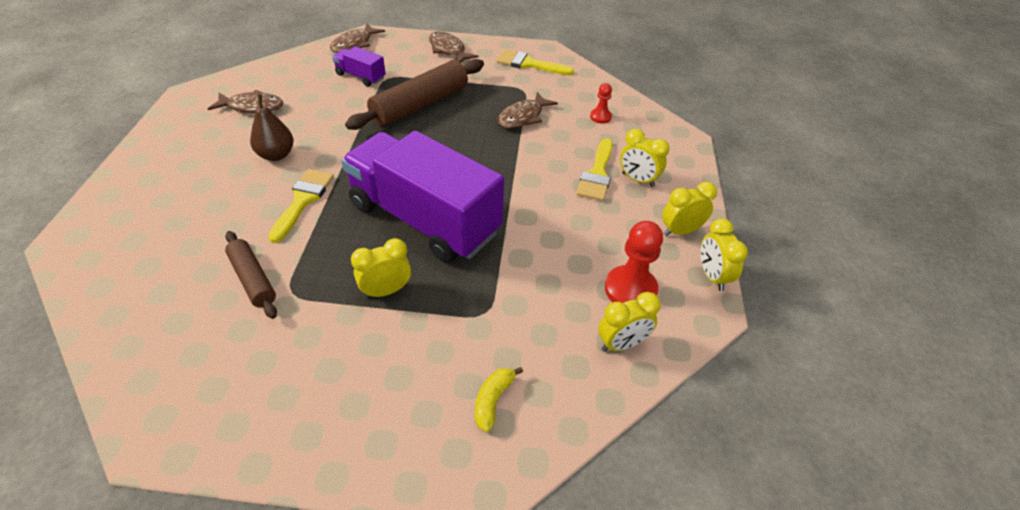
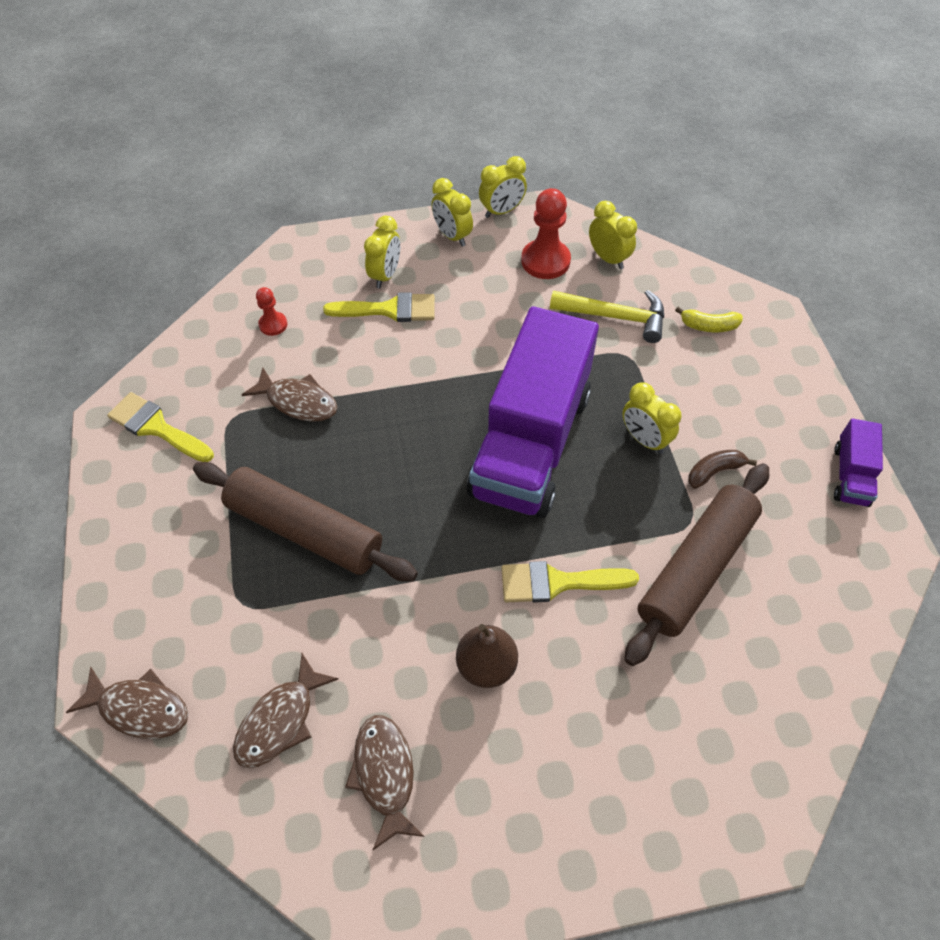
camera: 105 degrees left, 10 degrees up
(253, 279) = (696, 568): brown rolling pin -> brown rolling pin, size x1.74
(324, 329) = (714, 471): none -> brown banana
(360, 76) = (248, 646): purple truck -> purple truck (850, 475)
(448, 50) = (132, 547): brown fish -> brown fish (280, 720)
(529, 64) = (156, 427): yellow brush -> yellow brush turned 120 degrees clockwise
(536, 320) = (615, 317): none -> yellow hammer

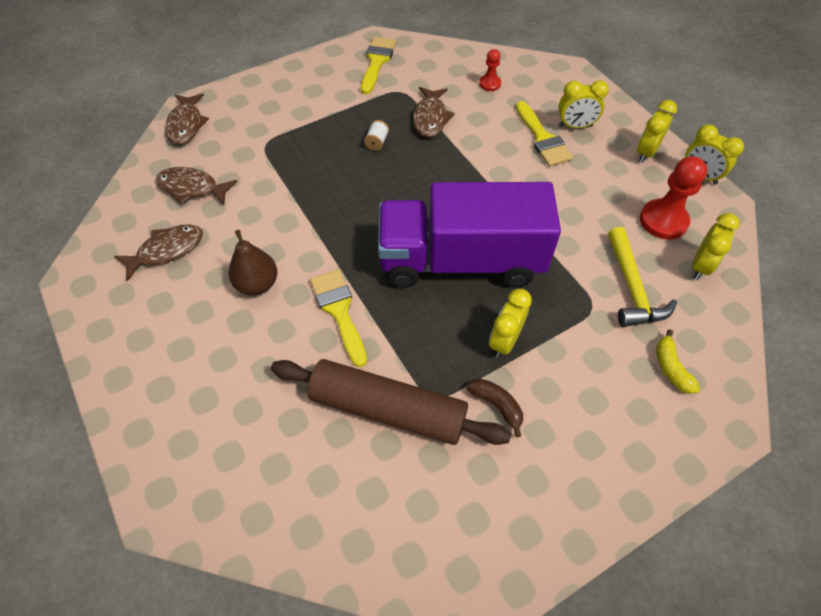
camera: 70 degrees right, 0 degrees up
(305, 530) = (329, 155): brown rolling pin -> none
(309, 470) = (377, 142): none -> white spool
(850, 475) = (552, 537): purple truck -> none

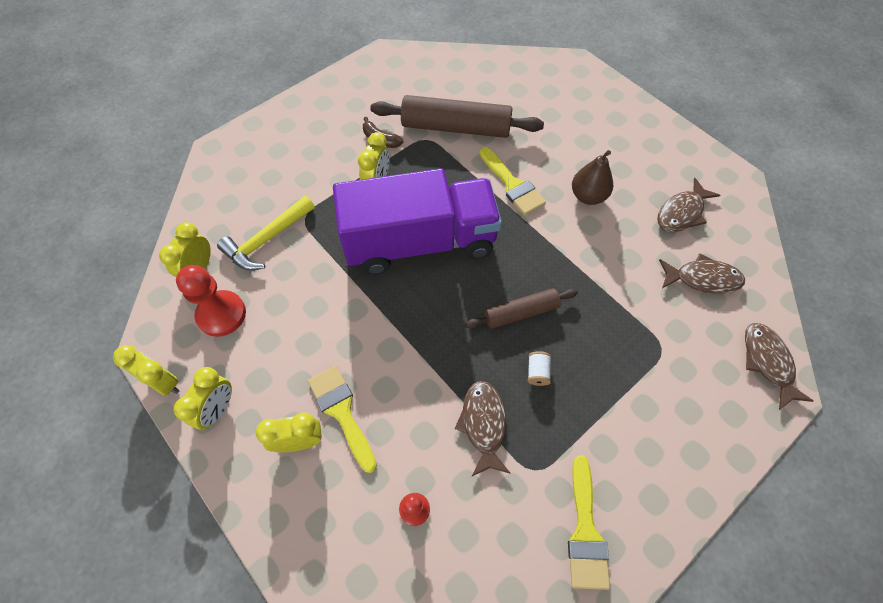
camera: 170 degrees right, 5 degrees up
(376, 184) = (520, 312): none -> brown rolling pin
(632, 287) = (267, 239): yellow hammer -> yellow hammer turned 120 degrees counterclockwise
(671, 368) = (249, 180): yellow banana -> none

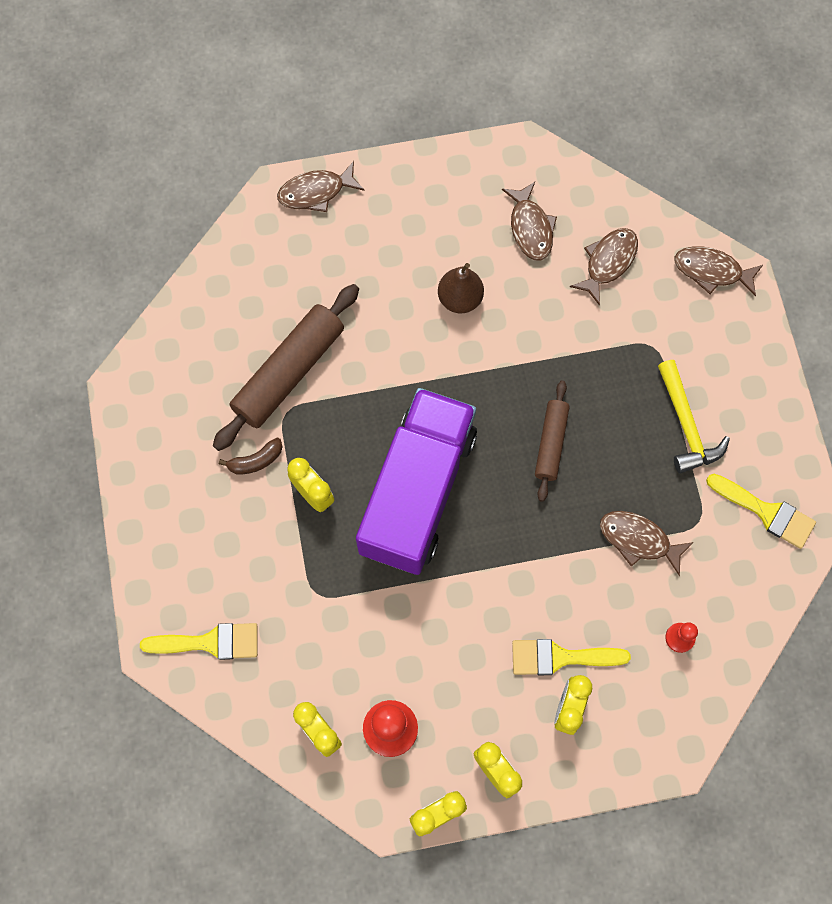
camera: 60 degrees left, 10 degrees up
(267, 239) = (322, 644): yellow hammer -> yellow hammer (686, 425)
(512, 185) = (402, 361): yellow brush -> yellow brush (210, 642)
(537, 372) = (616, 465): white spool -> none
(593, 82) = (316, 192): none -> brown fish

